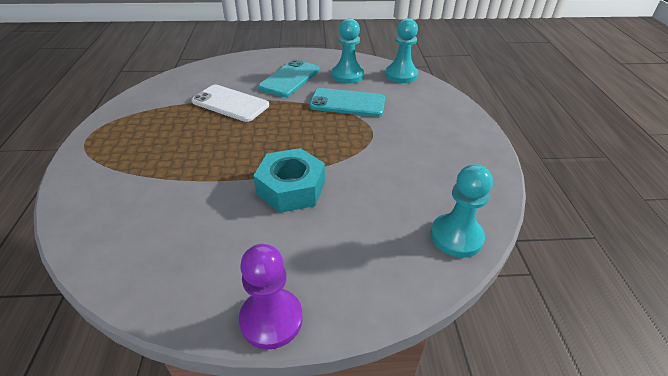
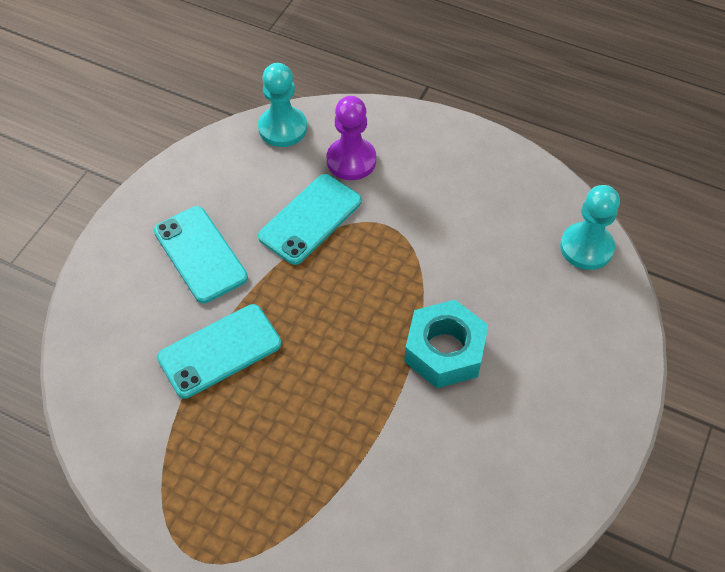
camera: 60 degrees left, 15 degrees up
(230, 103) = (220, 351): white phone -> turquoise phone
(271, 319) = (609, 434): purple pawn -> purple pawn (351, 160)
(347, 75) = (240, 185): turquoise pawn -> none

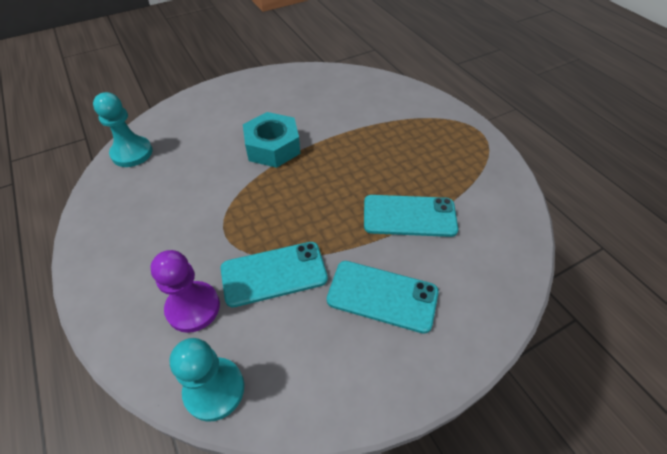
camera: 145 degrees left, 5 degrees down
(200, 254) = (382, 296): turquoise phone -> turquoise phone turned 75 degrees counterclockwise

